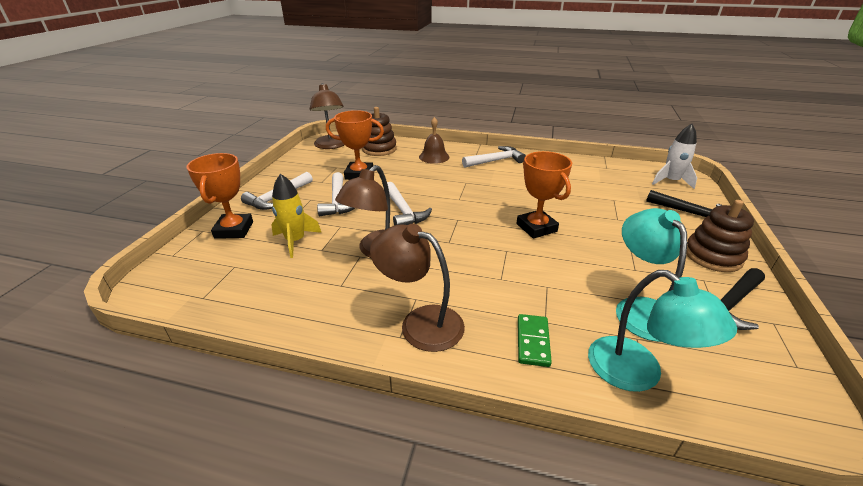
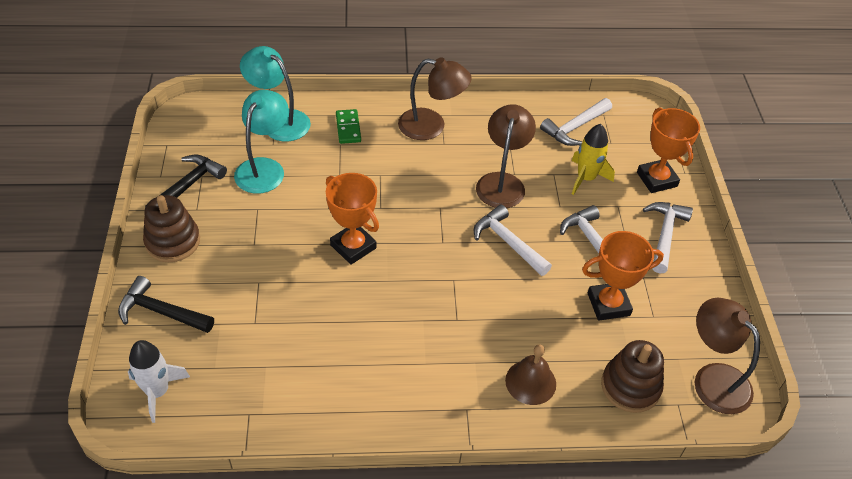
camera: 160 degrees right, 15 degrees up
(496, 161) = (429, 393): white hammer -> white hammer (575, 127)
(640, 309) = (264, 168): turquoise lamp -> turquoise lamp turned 135 degrees counterclockwise

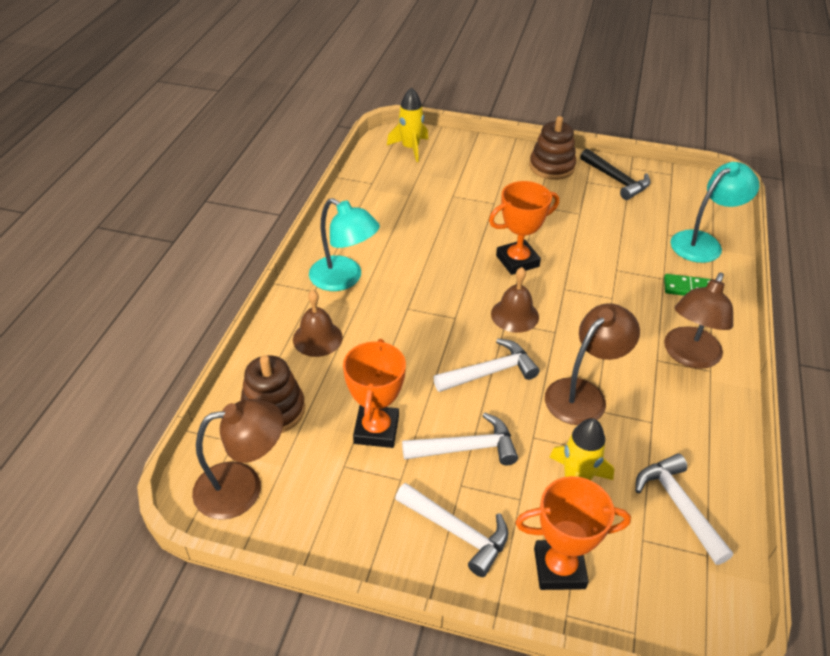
camera: 110 degrees right, 5 degrees down
(158, 392) = (410, 148): white rocket -> yellow rocket
(161, 312) = (481, 155): black hammer -> none
(264, 168) = (633, 224): turquoise lamp -> turquoise lamp (344, 279)
(431, 237) = (514, 315): none -> brown bell
(502, 182) = (583, 394): brown lamp -> brown lamp turned 75 degrees counterclockwise

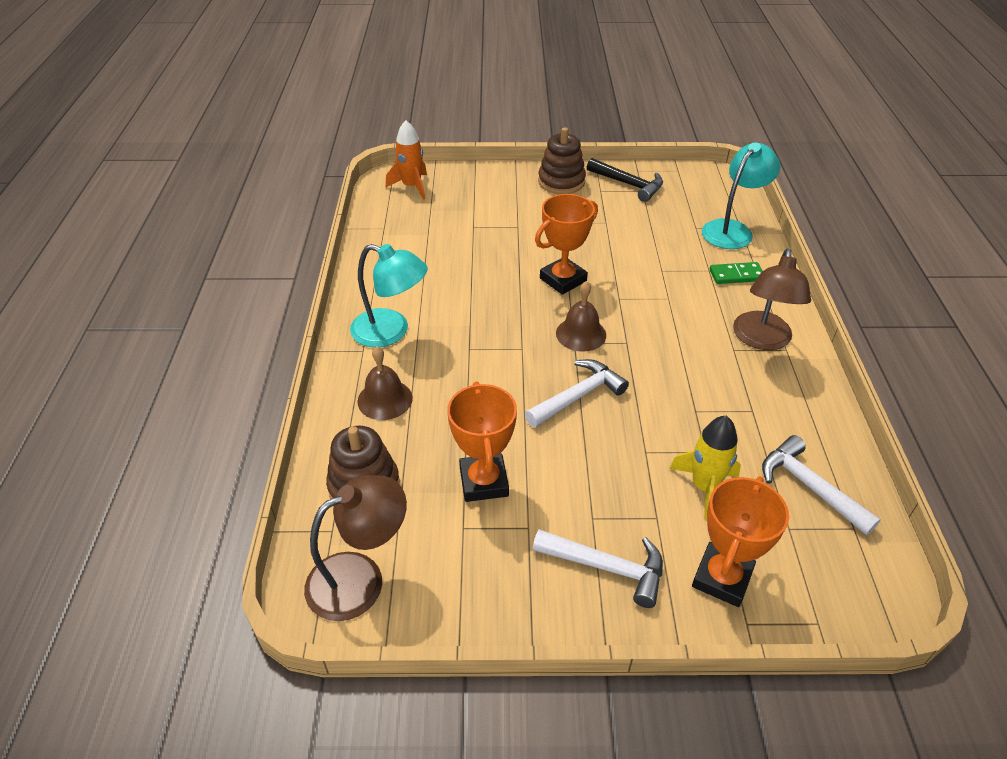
camera: 15 degrees left, 0 degrees up
(410, 148) = (412, 186): yellow rocket -> orange rocket
(467, 448) = (584, 478): white hammer -> none
(559, 568) = (722, 578): orange trophy -> orange trophy turned 45 degrees counterclockwise
(583, 394) = (677, 398): brown lamp -> none

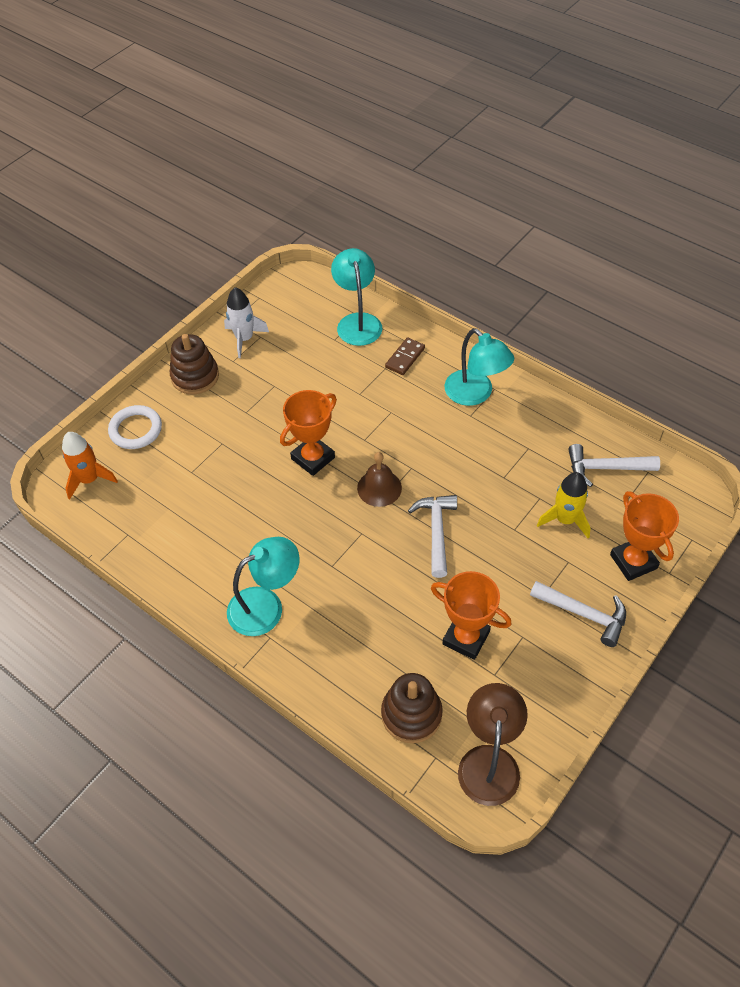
camera: 50 degrees left, 10 degrees up
(385, 399) = (337, 652): brown bell -> none
(479, 182) = (136, 430): none -> white ring
(563, 280) = (313, 458): orange trophy -> orange trophy turned 45 degrees clockwise
(607, 567) = (584, 614): white hammer -> white hammer turned 60 degrees clockwise
(629, 184) = (244, 339): black hammer -> white rocket
(736, 275) = (405, 358): green domino -> brown domino
(761, 340) = (475, 394): brown lamp -> turquoise lamp

